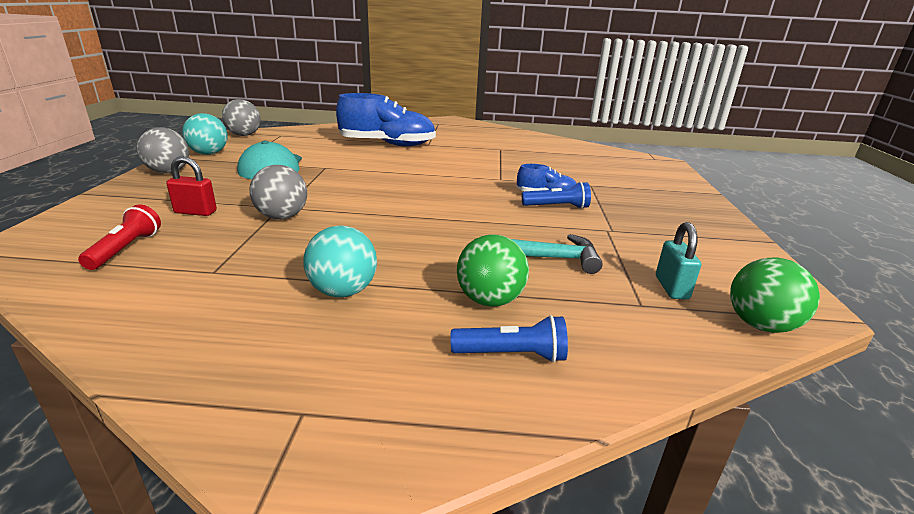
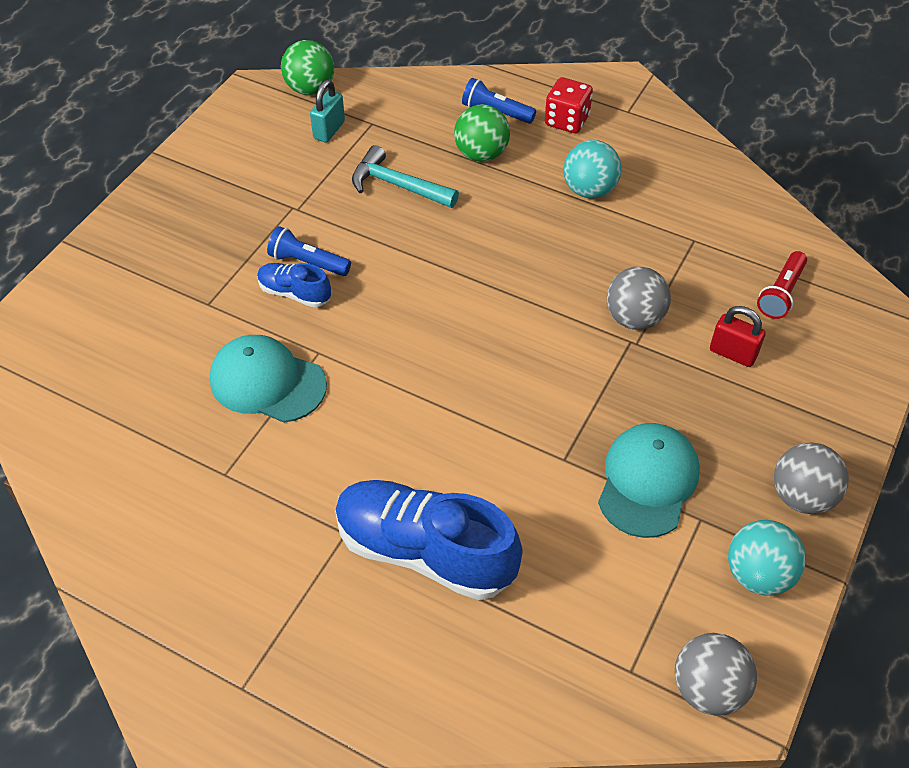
camera: 155 degrees left, 25 degrees up
(402, 368) = (566, 121): none -> red dice
(515, 168) = (267, 382): none -> turquoise cap

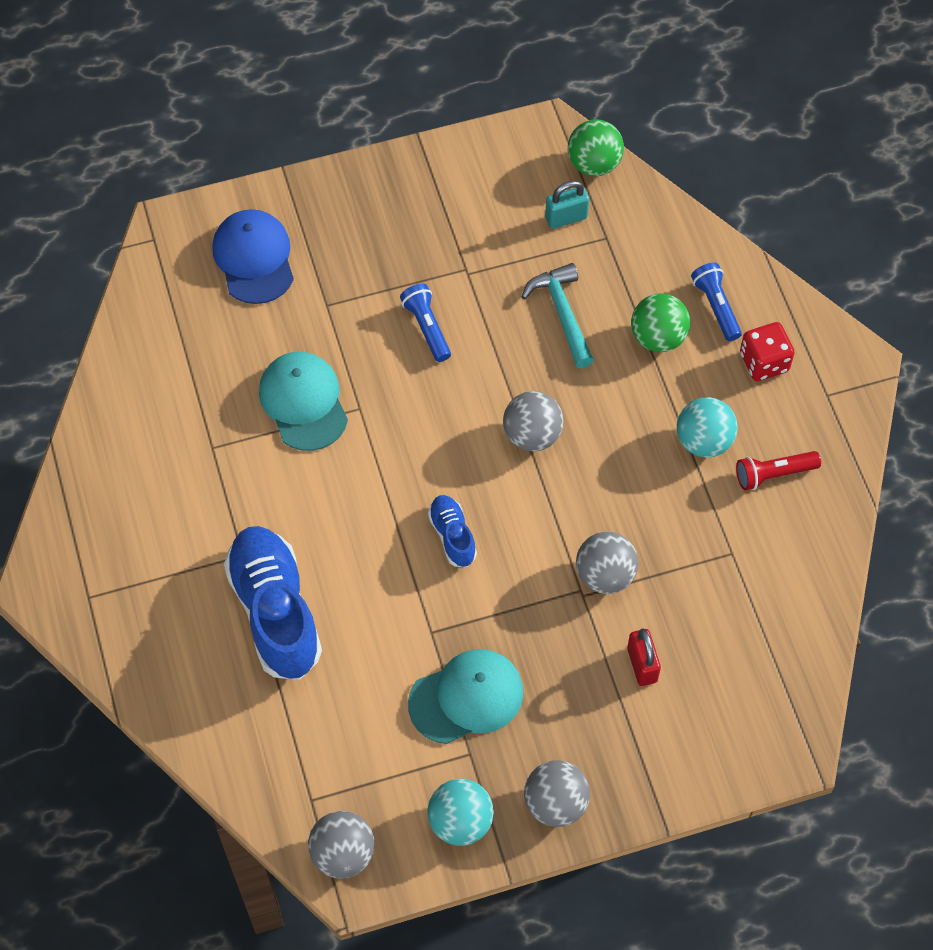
camera: 45 degrees right, 10 degrees up
(107, 315) = (254, 258): none -> blue cap
(295, 293) = (392, 346): blue shoe -> blue shoe (452, 536)
(471, 272) = (532, 435): none -> grey ball
(781, 293) = (741, 653): red flashlight -> red flashlight (774, 474)

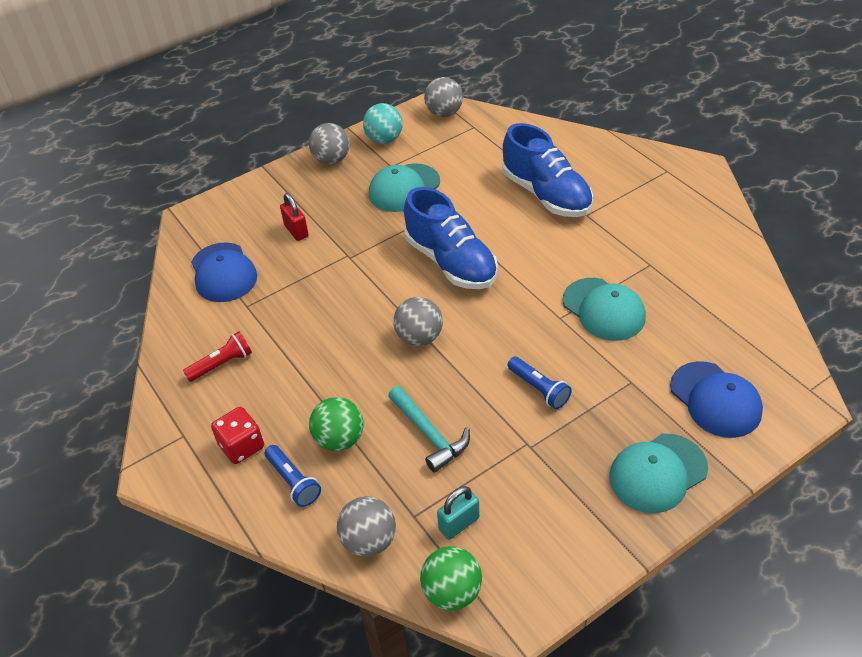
camera: 165 degrees right, 15 degrees down
(357, 206) = (657, 473): none -> turquoise cap
(452, 536) = (451, 262): blue shoe -> blue shoe, size x2.04
(605, 575) = (335, 269): grey ball -> grey ball (369, 540)
(703, 441) = (282, 371): turquoise ball -> none
(755, 621) = (223, 273): none -> blue cap

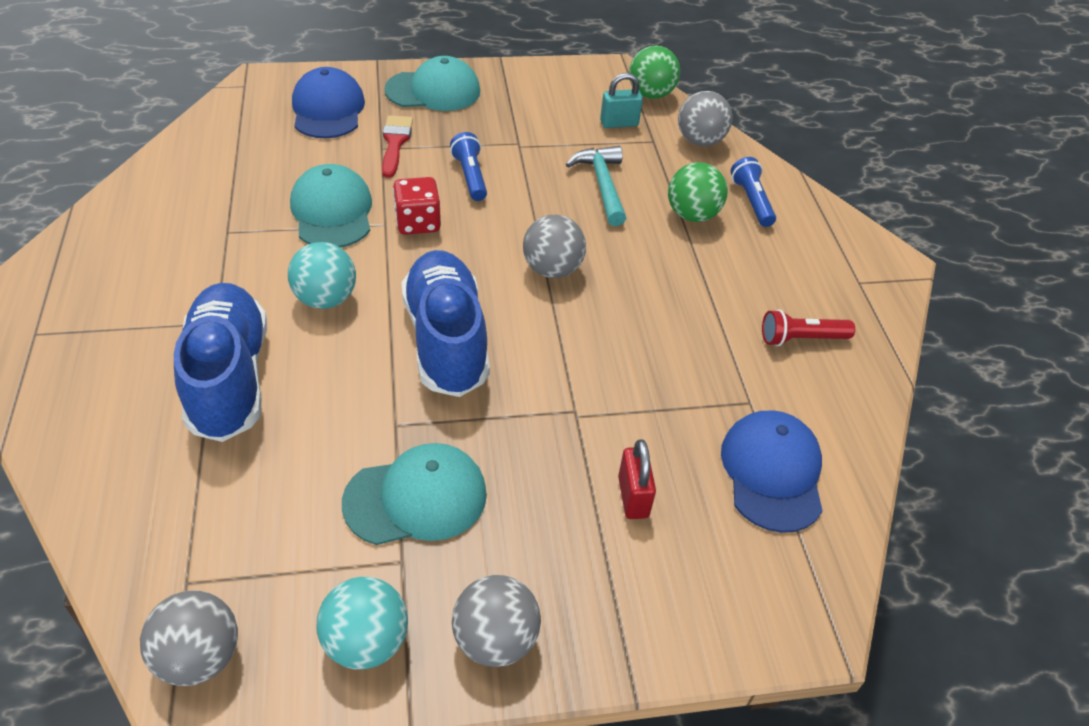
camera: 160 degrees left, 0 degrees up
(241, 446) = (796, 248): red dice -> red dice (418, 223)
(542, 253) = (326, 299): none -> turquoise ball
(626, 392) = (395, 143): none -> red brush

